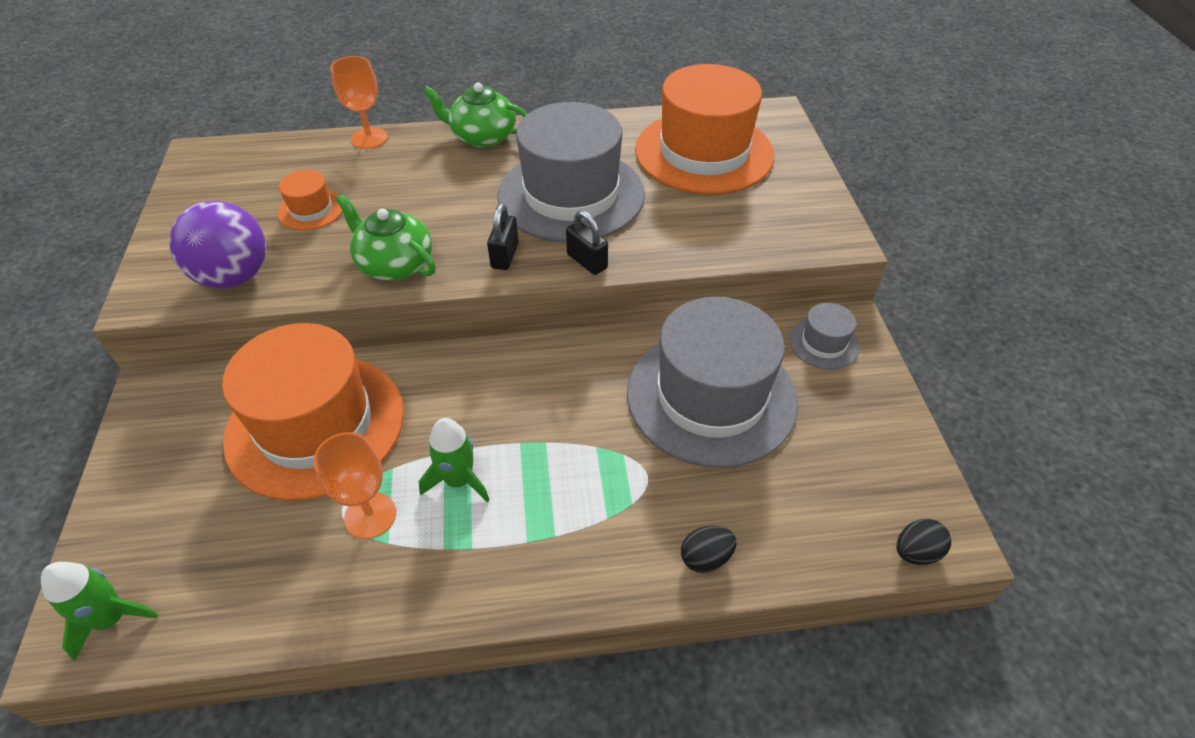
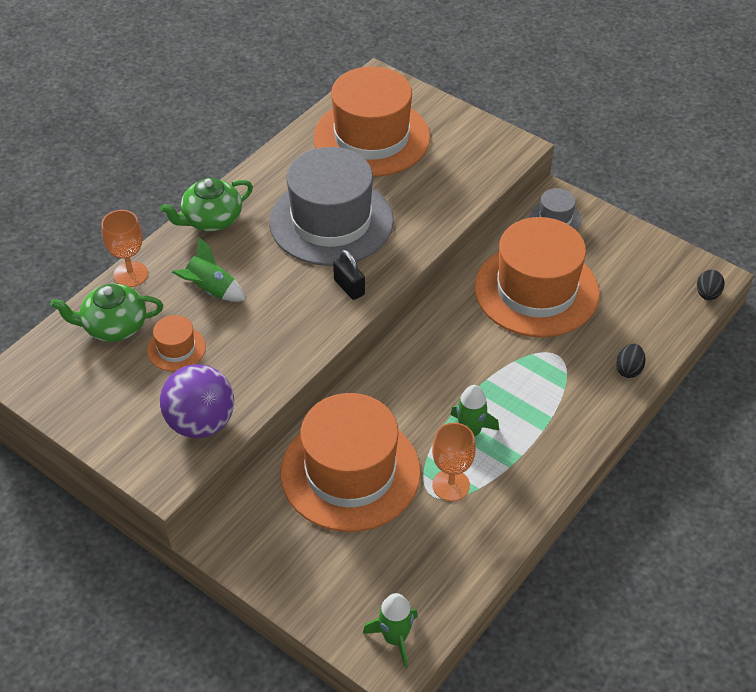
camera: 45 degrees left, 0 degrees up
(394, 264) = (291, 340): green teapot -> green teapot (114, 326)
(401, 185) = (211, 290): none -> green rocket
(587, 261) = (401, 256): black padlock -> none
(711, 396) = (536, 290): grey hat -> orange hat

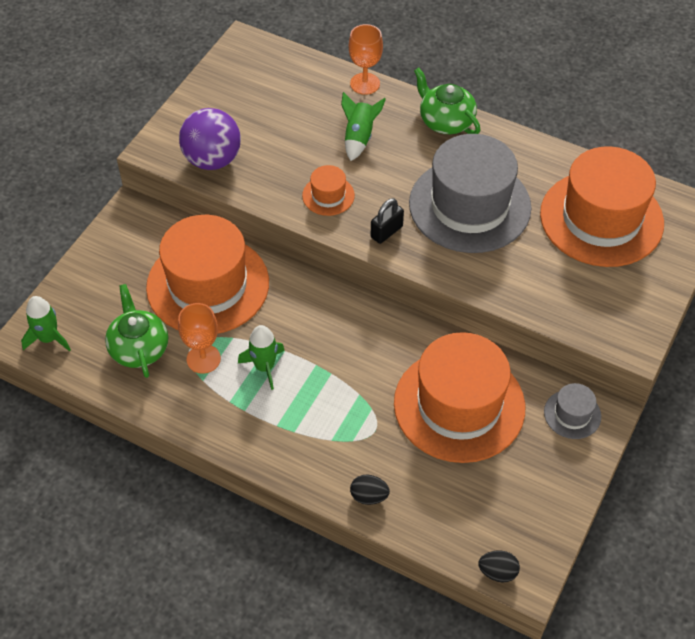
camera: 80 degrees right, 5 degrees up
(114, 326) = (304, 86): green teapot -> green teapot (139, 348)
(176, 349) = (288, 129): orange hat -> orange hat (328, 195)

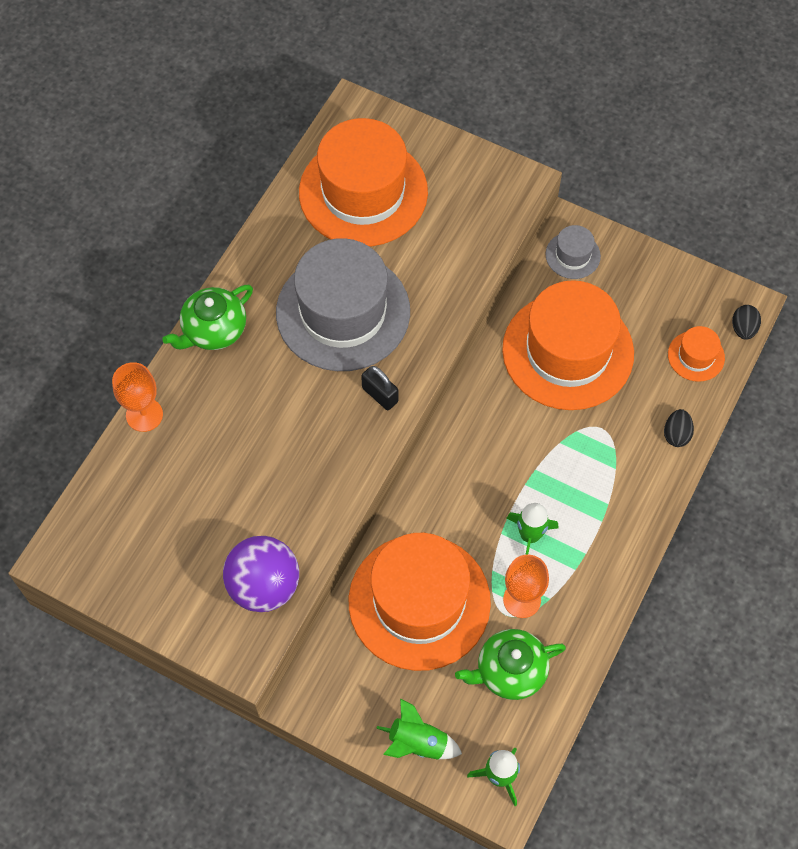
camera: 90 degrees left, 10 degrees up
(328, 195) = (325, 454): orange hat -> orange hat (696, 356)
(359, 137) = (235, 422): green rocket -> green rocket (417, 743)

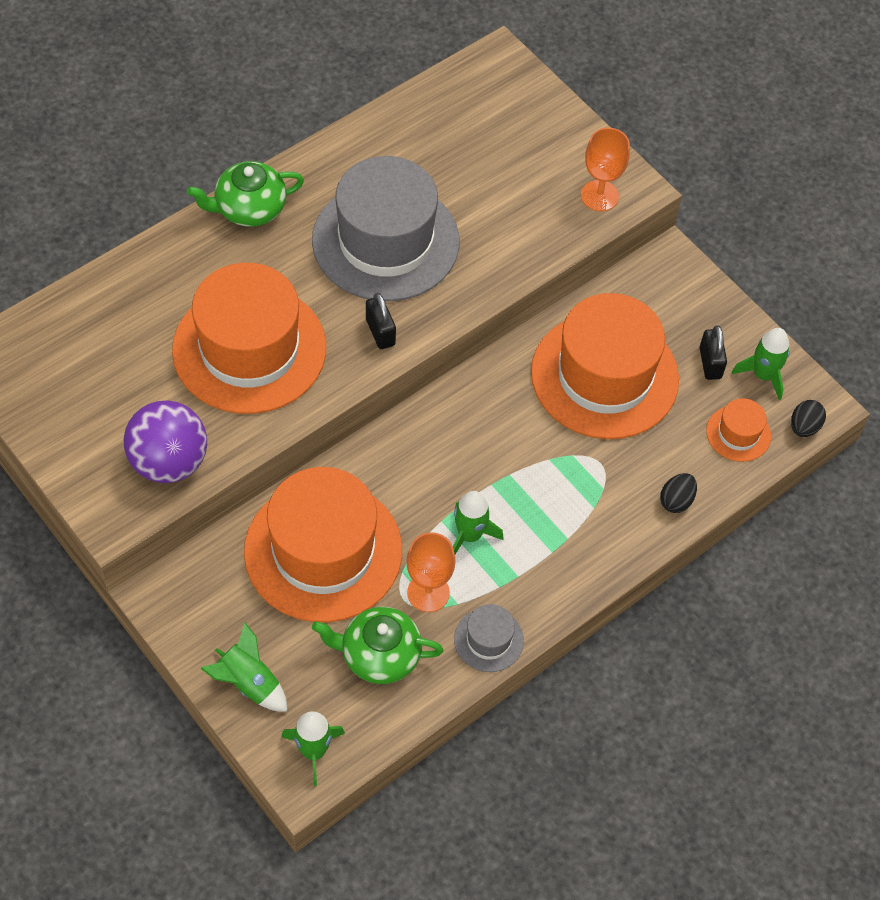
camera: 20 degrees right, 5 degrees down
(144, 415) = (140, 259): orange goblet -> orange goblet (599, 196)
(363, 192) = (467, 138): orange hat -> orange hat (249, 349)
(572, 255) = (659, 286): grey hat -> grey hat (488, 640)
(645, 305) = (710, 363): none -> black padlock
(690, 298) = (763, 375): none -> green rocket

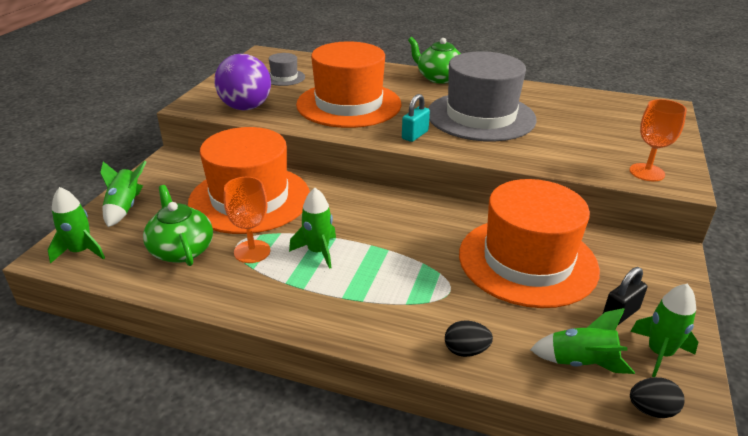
camera: 60 degrees right, 25 degrees down
(380, 332) = (415, 135): black padlock -> turquoise padlock
(488, 640) = (232, 296): grey hat -> grey hat (284, 77)
(738, 433) = (581, 363): orange hat -> green rocket

